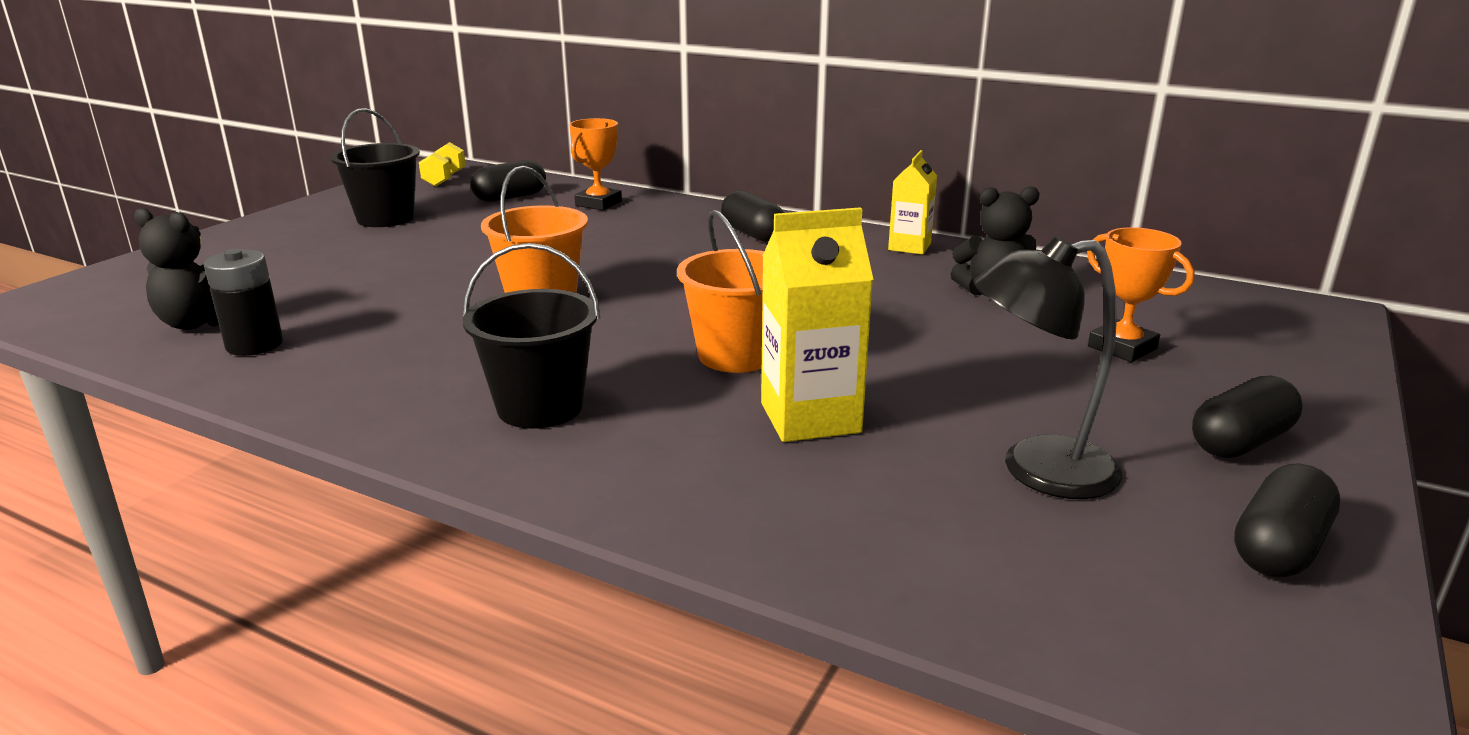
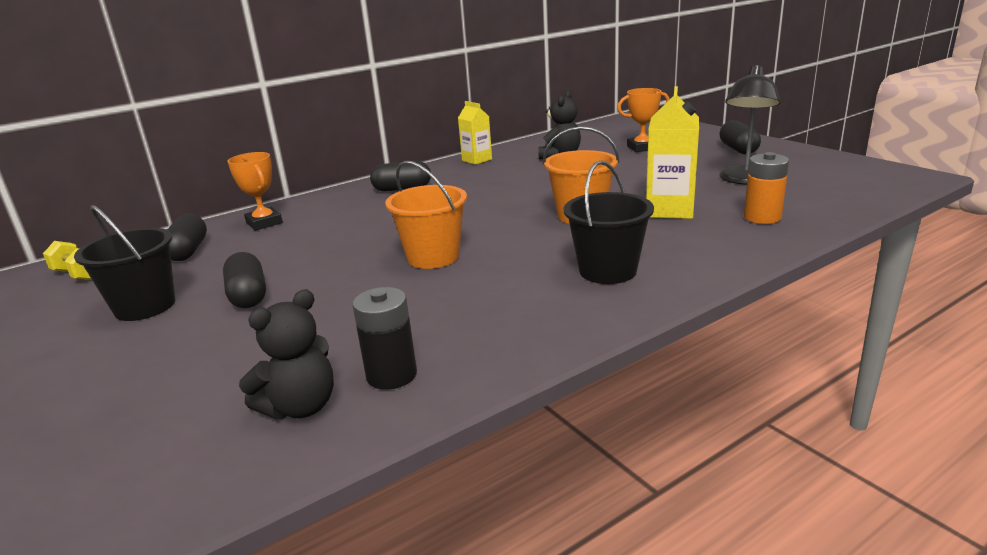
camera: 60 degrees left, 0 degrees up
(837, 508) = (762, 217): none -> orange battery
(1278, 547) = (816, 161): black capsule -> black capsule (248, 296)

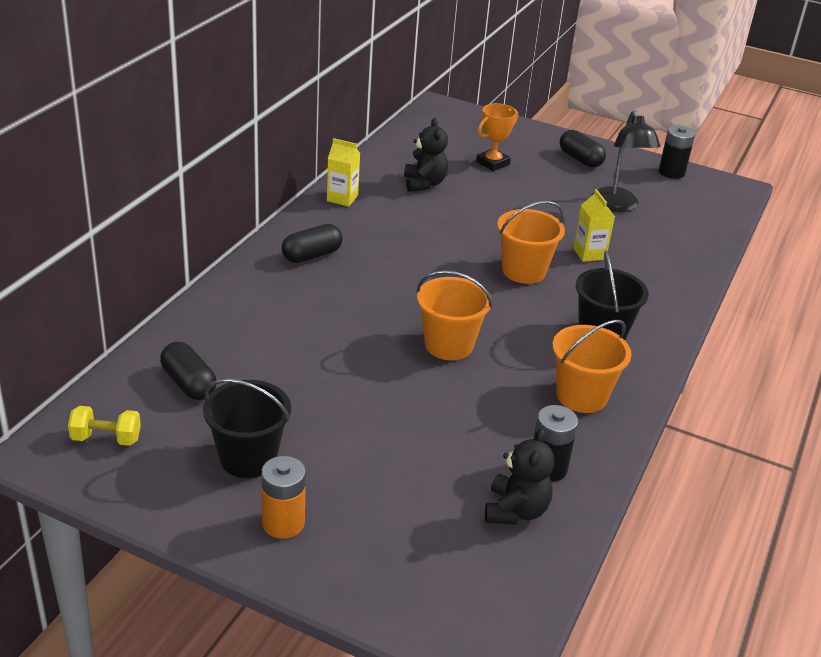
camera: 35 degrees left, 10 degrees up
(248, 296) = (334, 424): black capsule -> none
(264, 223) = (220, 329): orange trophy -> none
(517, 318) = (581, 396): none -> orange bucket
(669, 210) = (589, 254): yellow carton -> yellow carton, size x0.64
(762, 217) = (663, 253): orange battery -> orange battery (283, 523)
(839, 162) = (671, 172): none -> black battery

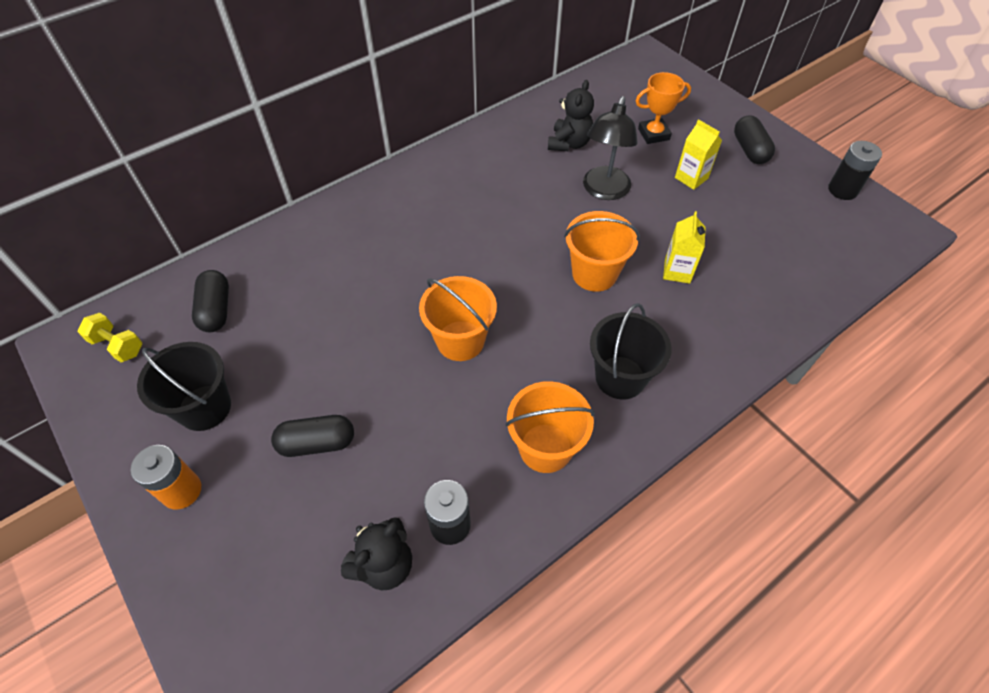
camera: 30 degrees right, 20 degrees up
(312, 255) = (411, 200): black capsule -> black capsule (317, 443)
(342, 198) = (482, 142): yellow carton -> yellow carton (691, 178)
(617, 206) = (750, 218): black lamp -> black lamp (604, 191)

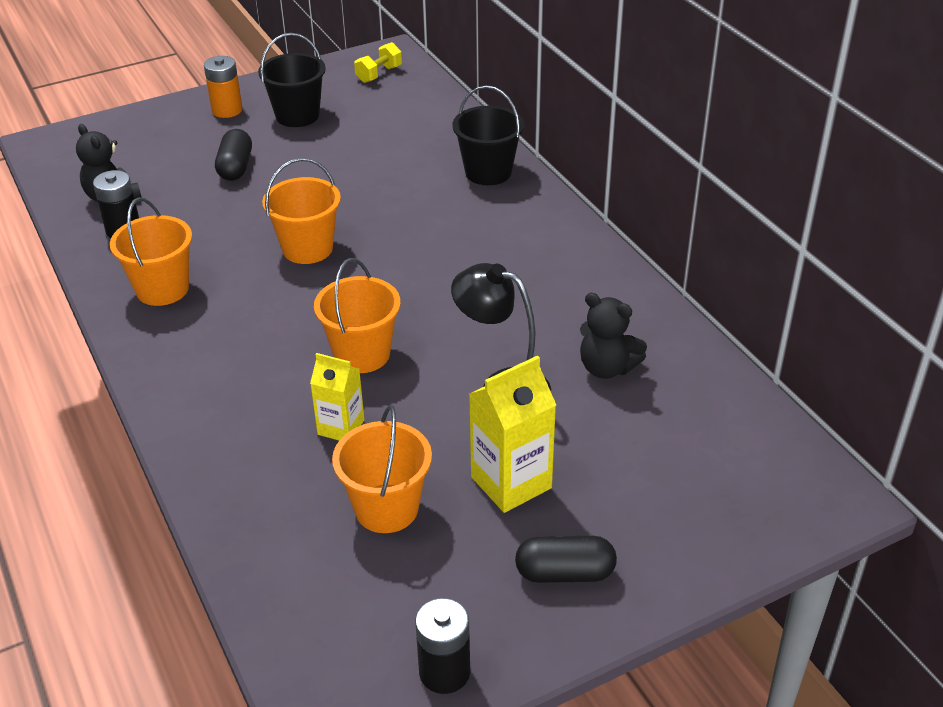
camera: 100 degrees right, 15 degrees down
(216, 310) = (401, 116): black capsule -> none
(620, 377) = (213, 350): black bucket -> black bucket (488, 172)
(653, 134) = (618, 461): orange trophy -> none
(691, 178) = (511, 482): yellow carton -> yellow carton, size x1.57
(740, 233) = (386, 508): none -> orange bucket

